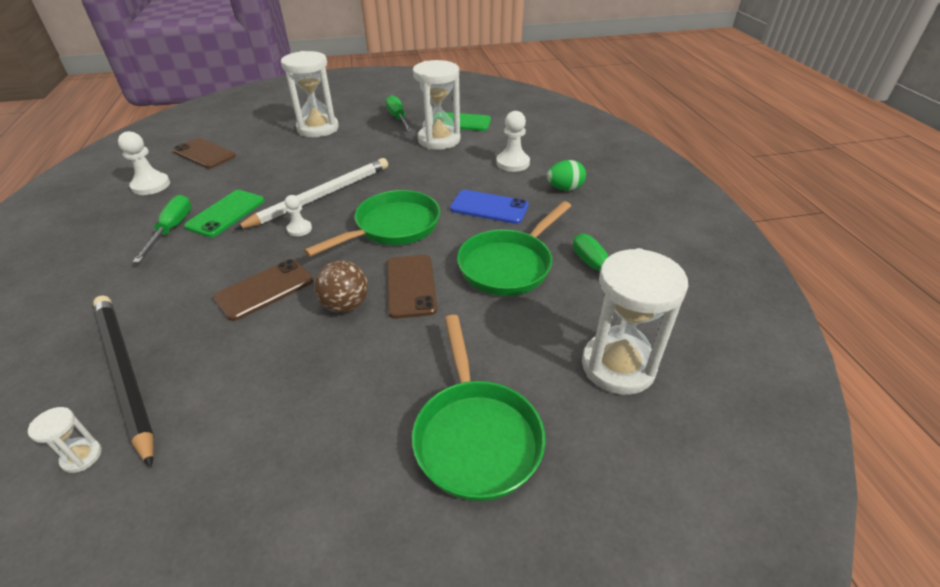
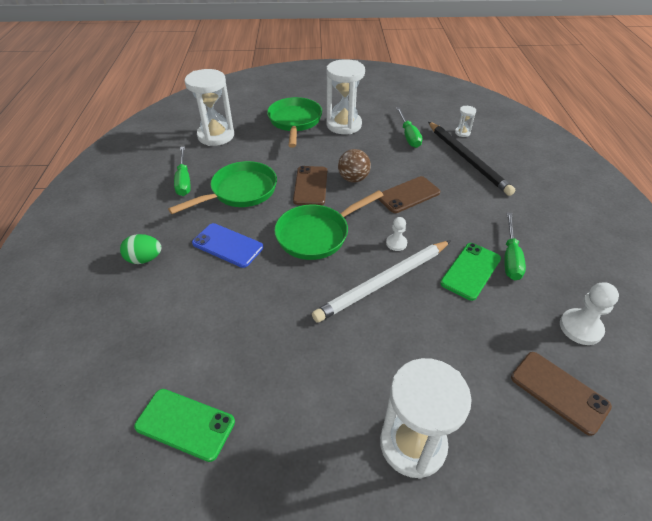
camera: 170 degrees left, 5 degrees up
(398, 118) = (280, 460): green screwdriver -> green screwdriver (408, 136)
(439, 140) = (235, 374): white hourglass -> white hourglass (344, 125)
(512, 163) = (169, 307): white pawn -> none

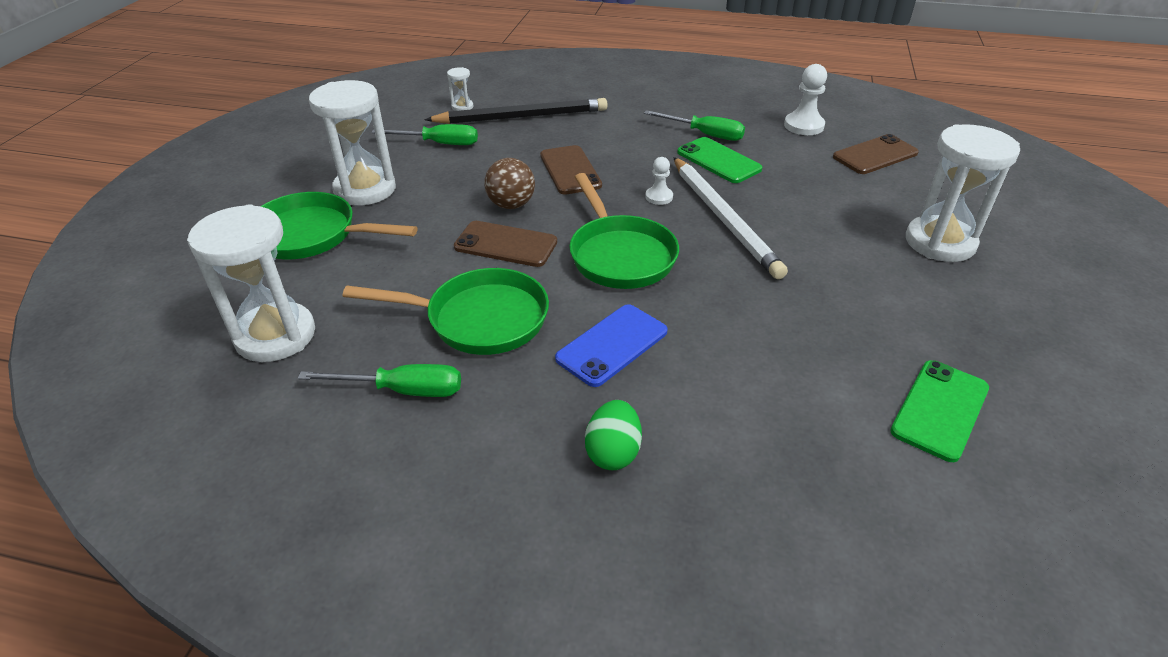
camera: 75 degrees left, 5 degrees down
(240, 192) = (479, 319): green pan -> green pan turned 120 degrees clockwise

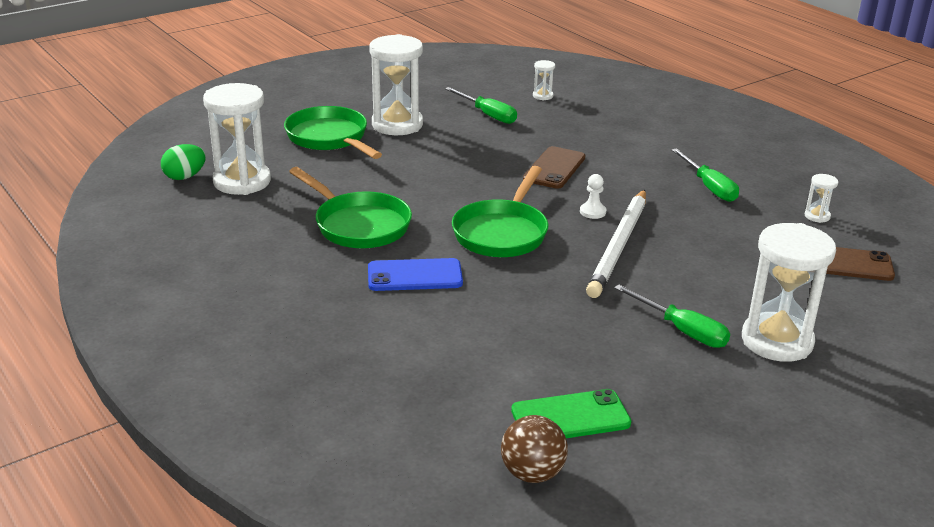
camera: 40 degrees right, 10 degrees down
(402, 390) = (267, 238): green screwdriver -> green screwdriver (682, 330)
(506, 244) = (437, 193): brown phone -> none
(511, 205) = (477, 172): brown ball -> brown ball (532, 473)
(521, 117) = (577, 119): black pencil -> none
(613, 452) = (331, 322): green egg -> green egg (185, 177)
(718, 160) = (686, 209): green phone -> none
(803, 126) = (817, 216): white pawn -> white hourglass

